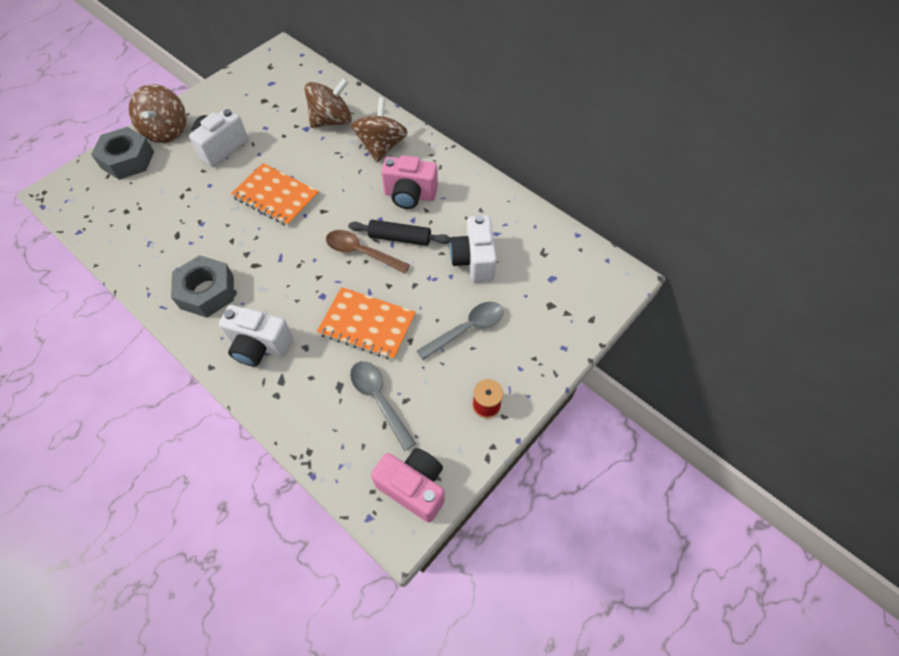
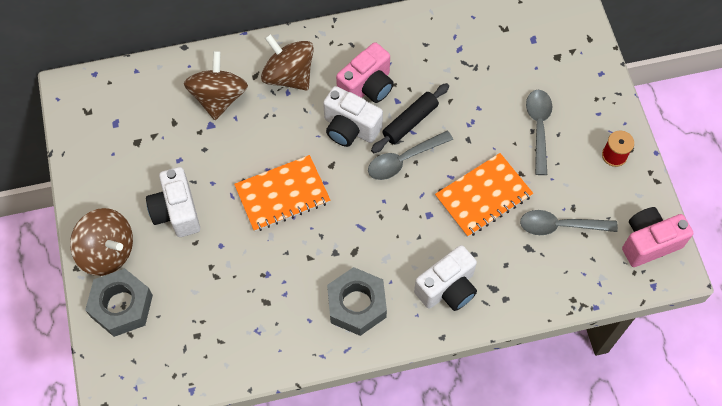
camera: 55 degrees left, 5 degrees up
(362, 252) = (404, 159): brown spoon -> grey spoon
(474, 260) = (475, 82): white camera -> white camera (350, 128)

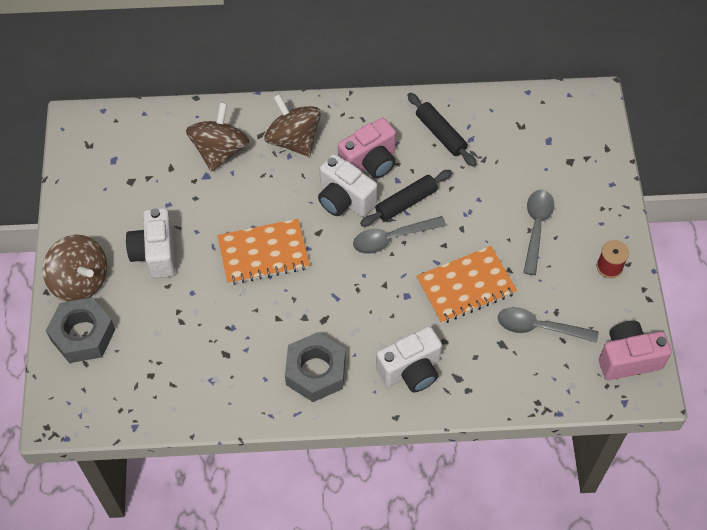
camera: 10 degrees right, 5 degrees down
(429, 48) = (440, 134): none -> black rolling pin

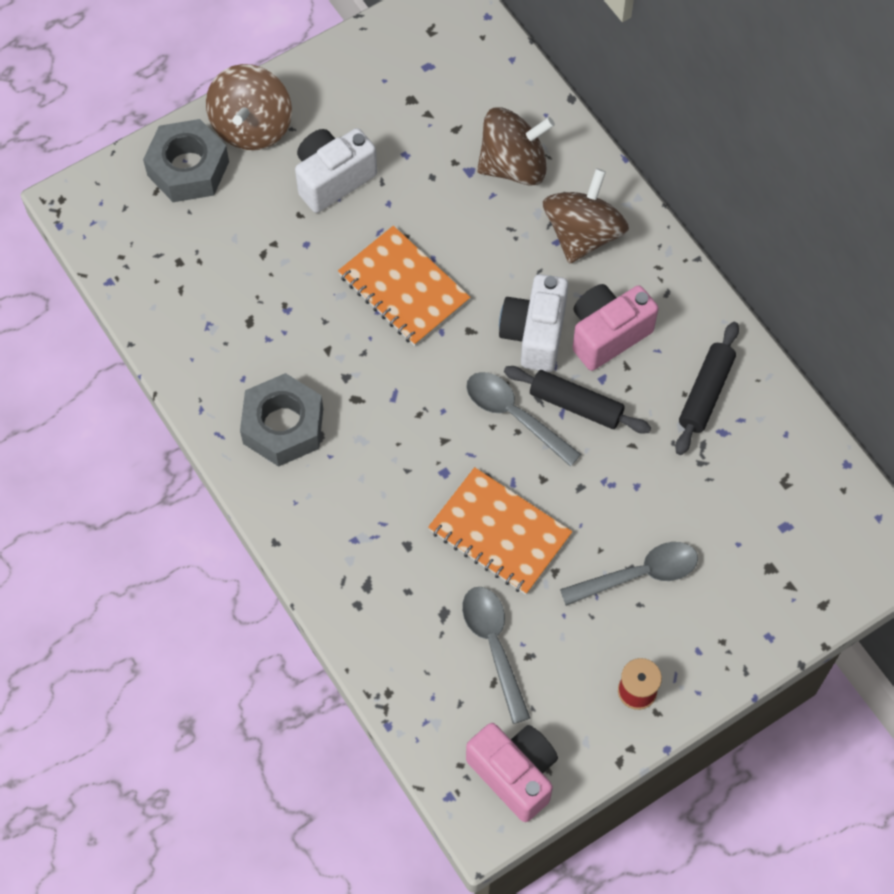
camera: 60 degrees right, 5 degrees up
(370, 162) = (607, 334): pink camera -> pink camera turned 120 degrees clockwise
(411, 370) = (346, 528): white camera -> none

